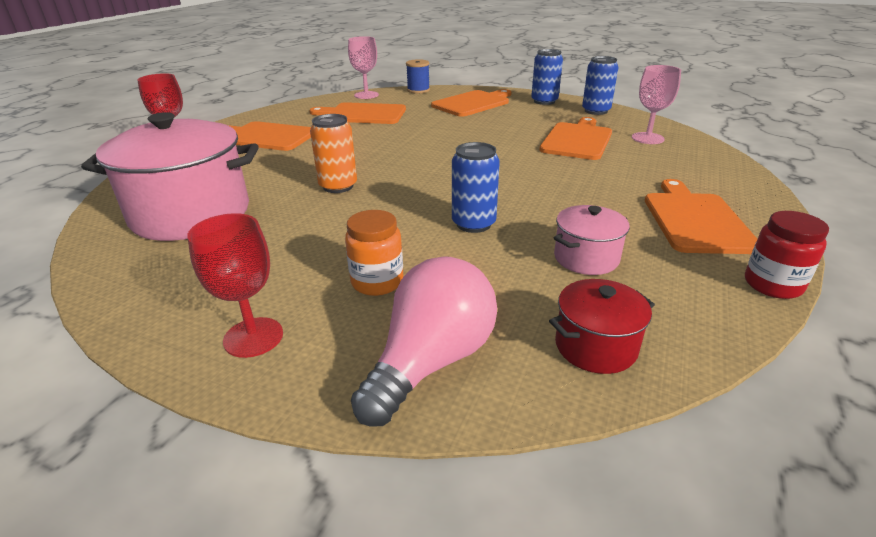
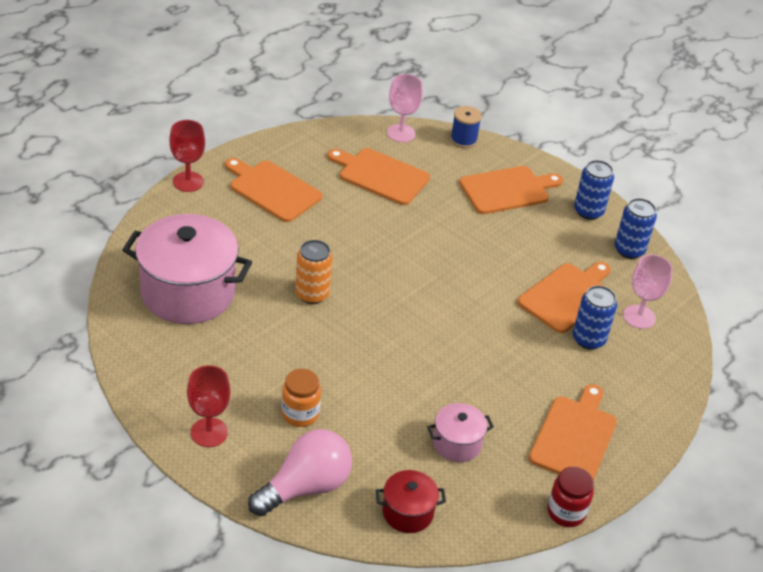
camera: 15 degrees right, 10 degrees up
(473, 224) = (397, 379): blue can -> blue can (588, 339)

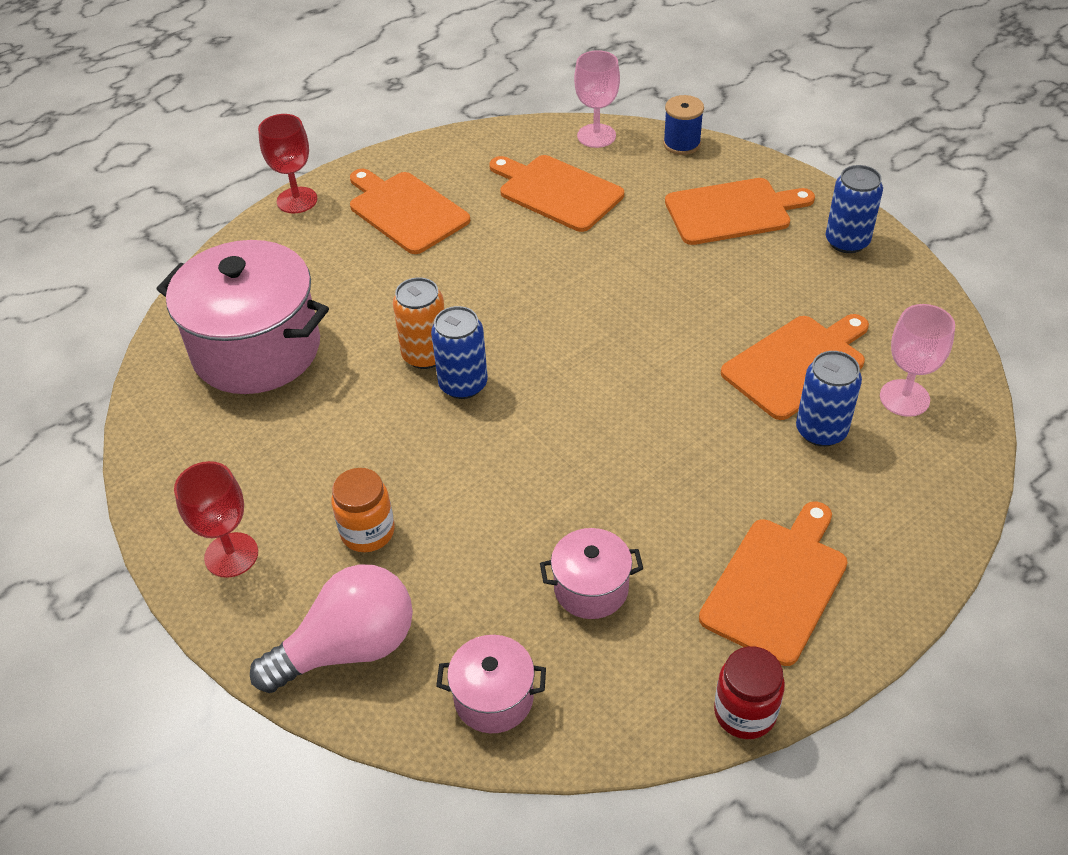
camera: 15 degrees right, 5 degrees up
(408, 512) = (494, 698): red pot -> pink pot
(629, 250) = (901, 298): blue can -> blue can (463, 384)

